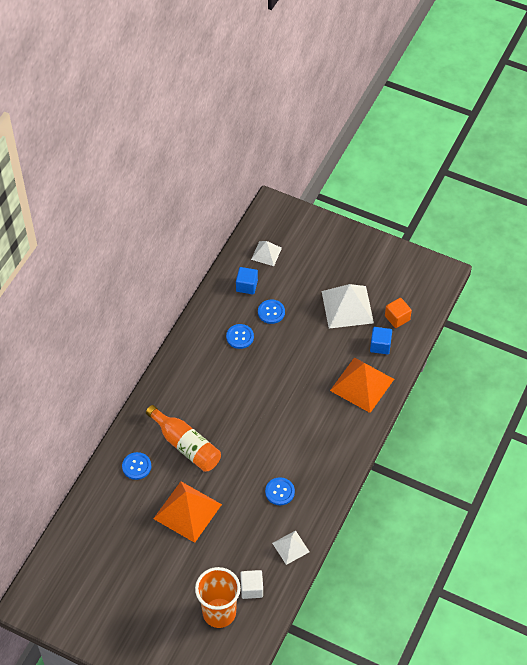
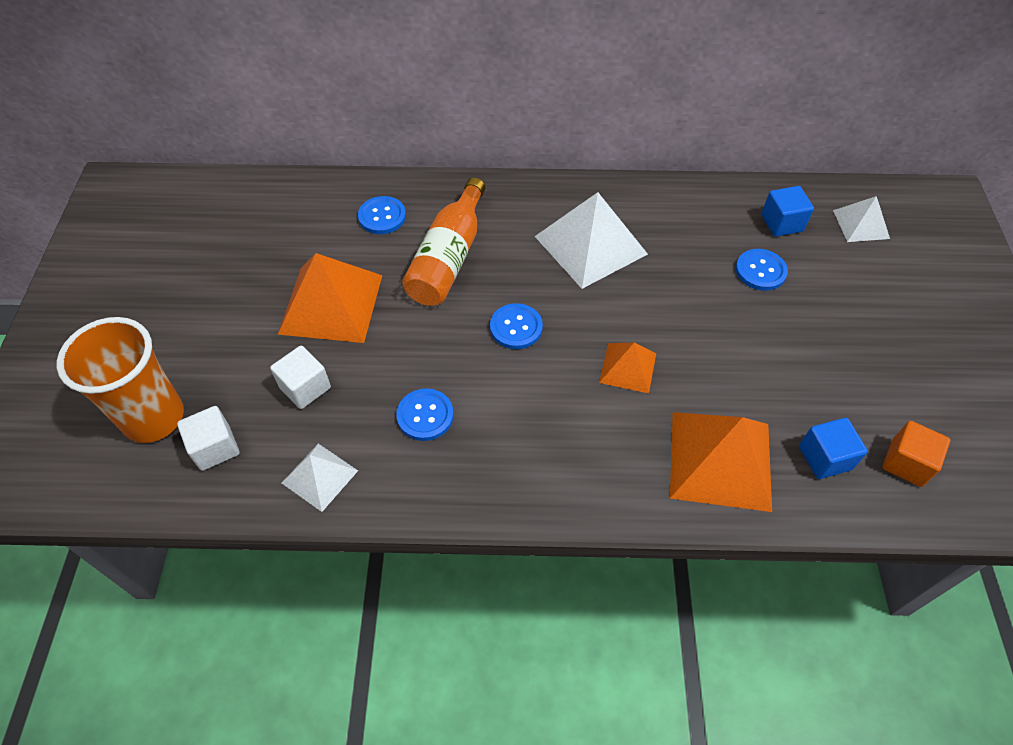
camera: 65 degrees right, 0 degrees up
(236, 539) = (305, 387): none -> white cube
(240, 337) = (684, 249): blue button -> blue button (516, 327)
(297, 396) = (628, 367): none -> orange pyramid
(347, 307) = (860, 372): white pyramid -> white pyramid (590, 245)

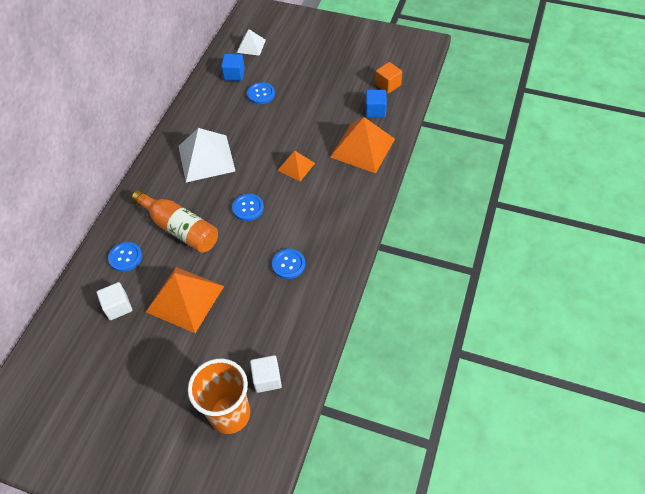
camera: 70 degrees left, 0 degrees up
(305, 387) = (243, 323): white cube -> white cube (118, 307)
(320, 476) = (308, 324): white pyramid -> none

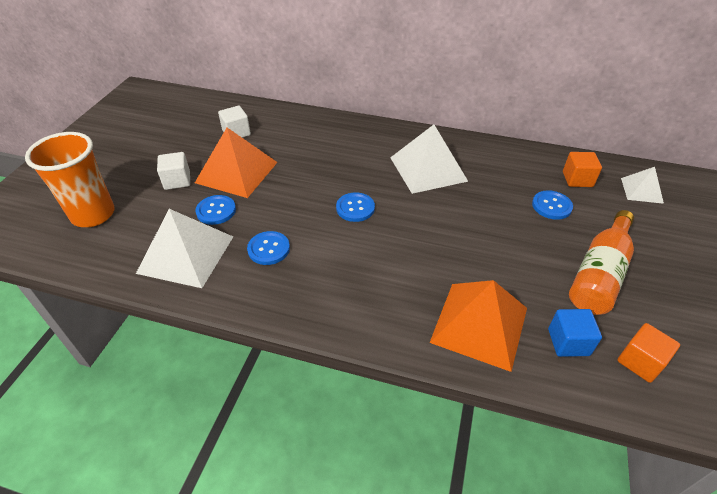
camera: 85 degrees right, 10 degrees down
(125, 257) = (292, 130): blue button -> blue button (216, 211)
(180, 228) = (326, 160): orange bottle -> orange bottle (599, 274)
(234, 74) = (577, 179): blue cube -> orange cube
(267, 379) = (121, 239): white cube -> white cube (177, 181)
(289, 323) = (186, 254): none -> white pyramid
(296, 166) = (428, 248): orange pyramid -> none

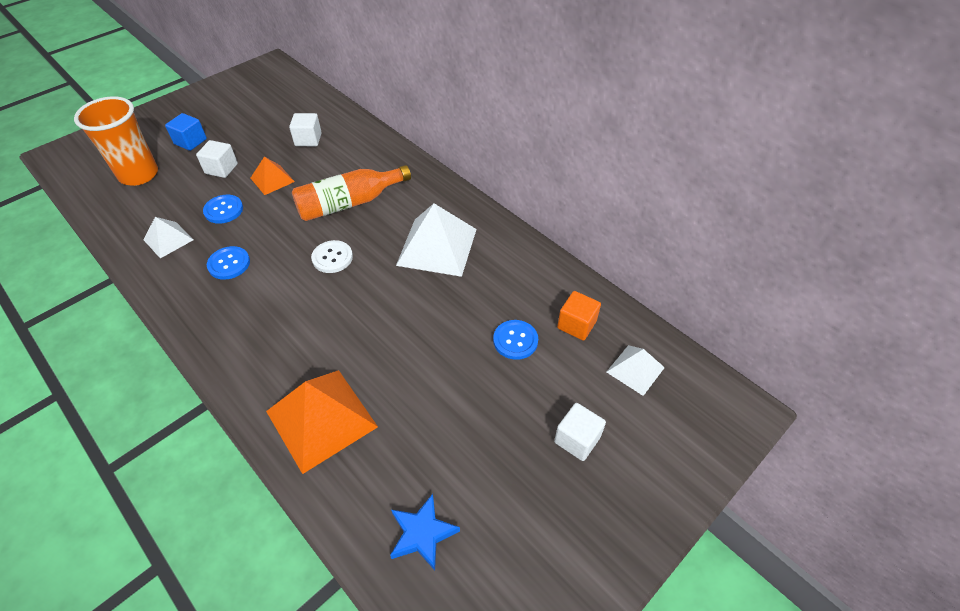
camera: 30 degrees right, 5 degrees up
(186, 254) = (168, 239): white pyramid -> white pyramid, size x0.55
(236, 172) = (272, 179): orange pyramid -> orange pyramid, size x0.55
(355, 208) = (332, 258): blue button -> white button
(568, 342) = (378, 478): blue cube -> blue cube (190, 141)
(599, 274) = (482, 432): orange bottle -> orange bottle (349, 203)
(640, 362) = (422, 534): orange cube -> blue star
(659, 248) = (577, 439): none -> white cube

